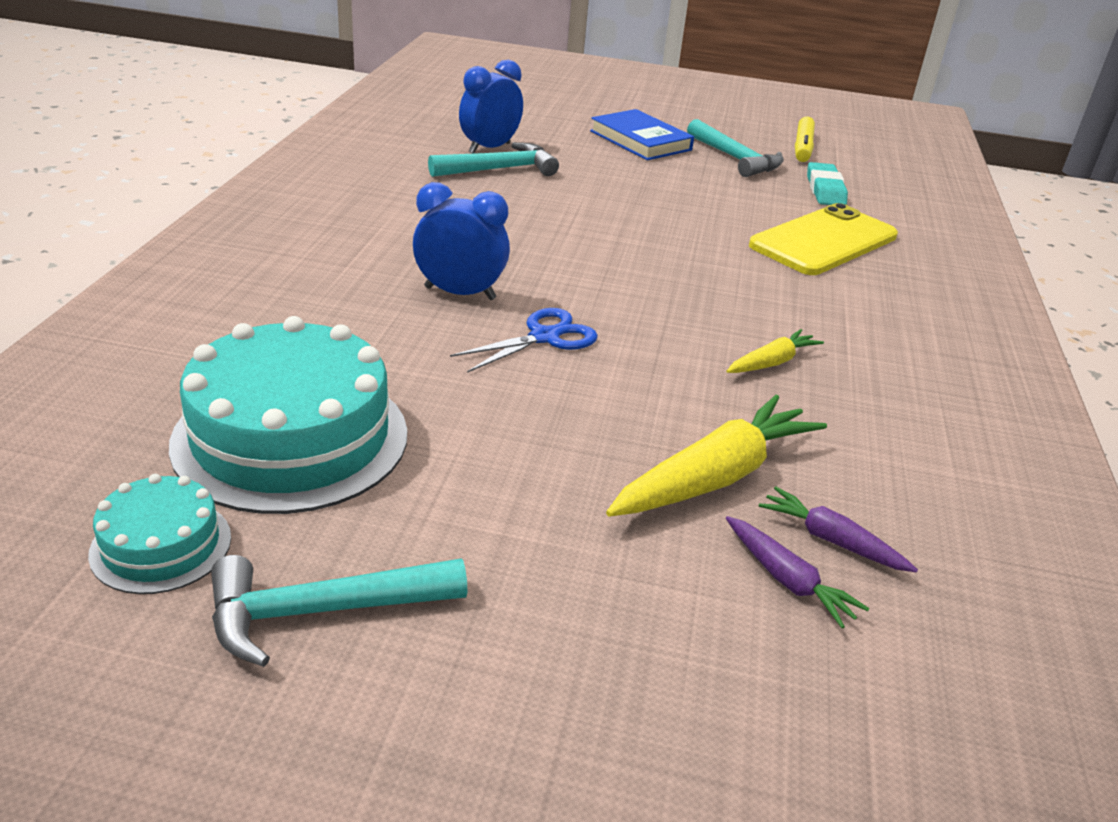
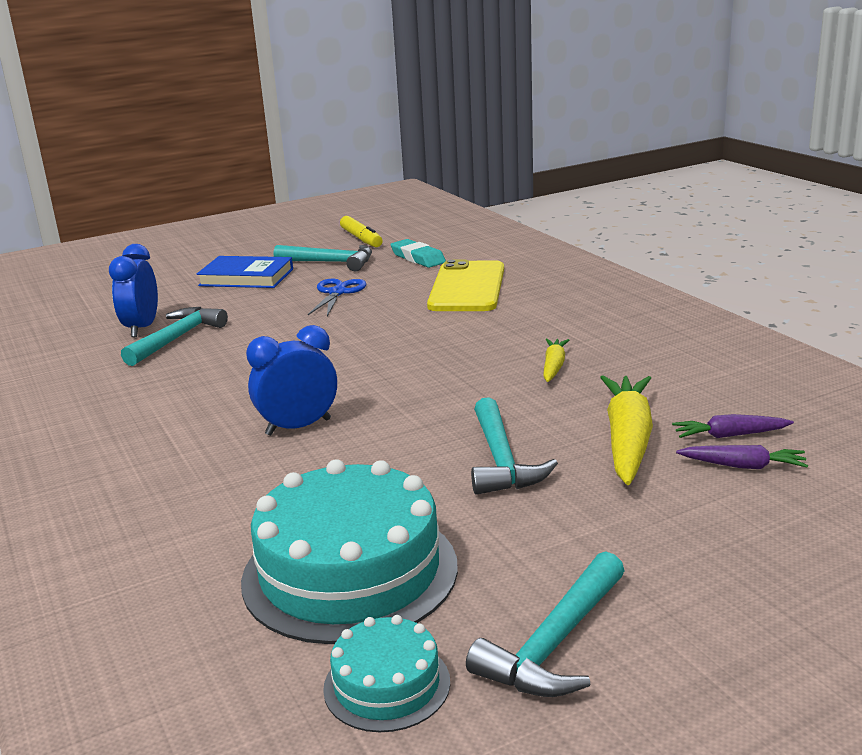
camera: 35 degrees left, 10 degrees down
(544, 337) = (402, 423): blue scissors -> blue scissors (337, 293)
(565, 422) = (501, 460): none -> turquoise hammer

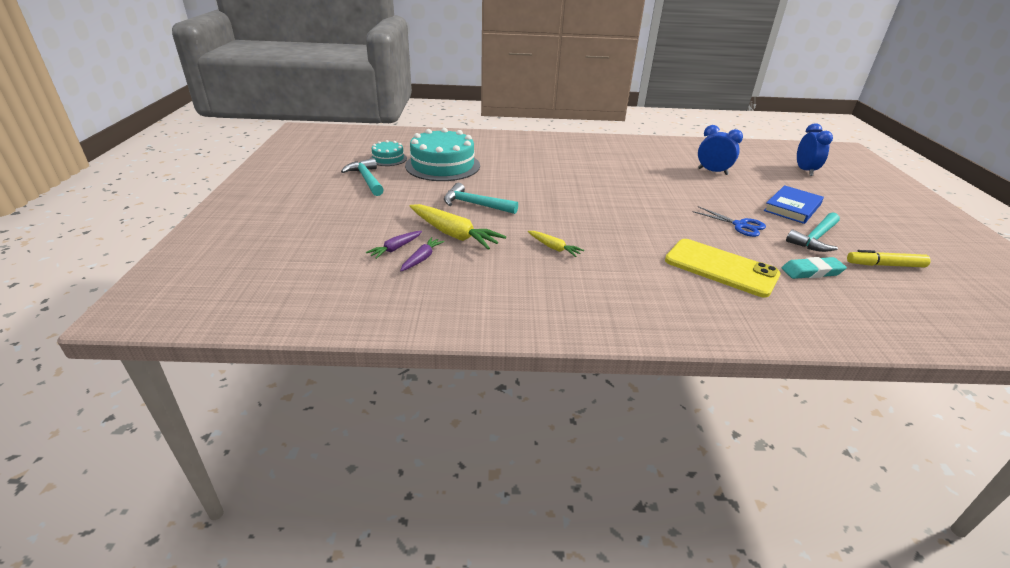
camera: 115 degrees right, 10 degrees up
(177, 338) = (689, 176): turquoise hammer -> none
(298, 427) = (555, 179): blue clock -> blue clock (805, 170)

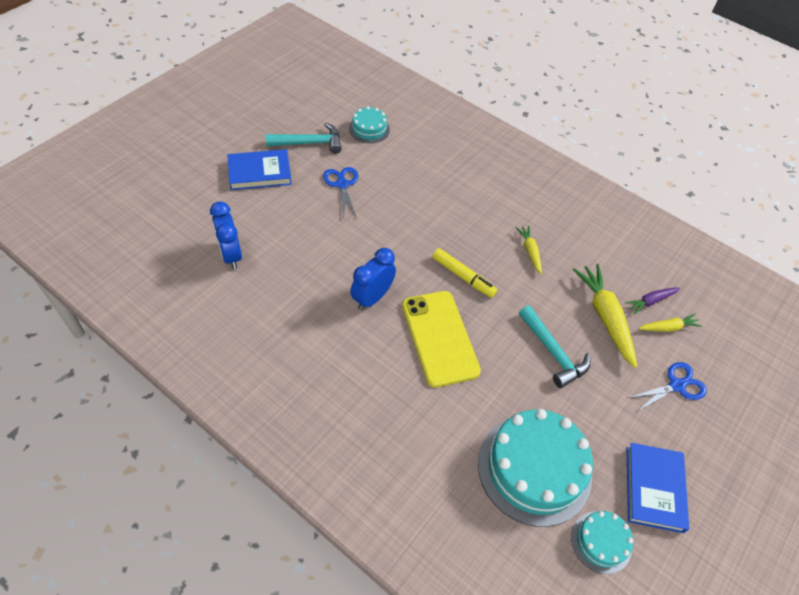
camera: 145 degrees left, 20 degrees up
(367, 179) = (654, 488): turquoise hammer -> blue book
(372, 221) = (676, 385): none -> blue scissors
(395, 248) = (668, 327): purple carrot -> yellow carrot
(721, 268) = (426, 165): yellow phone -> yellow phone (439, 338)
(805, 170) = (135, 198): blue clock -> blue clock (372, 298)
(811, 272) = (369, 129): turquoise eraser -> turquoise cake
(885, 265) = (309, 105): yellow marker -> yellow marker (463, 277)

